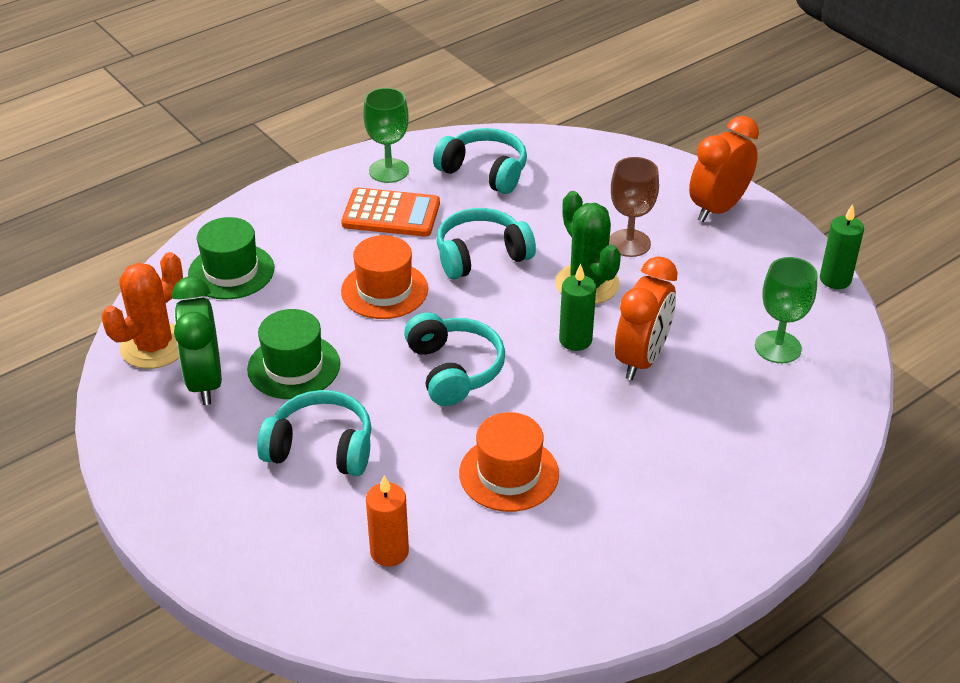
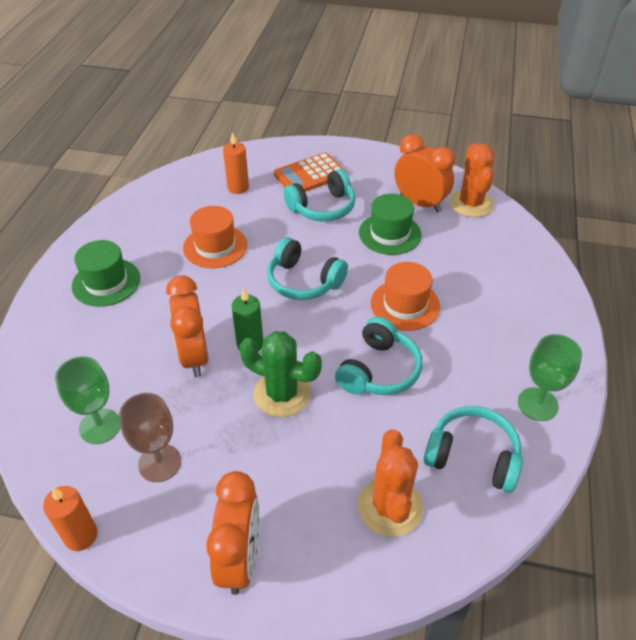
camera: 140 degrees right, 5 degrees up
(205, 381) = (420, 203): green clock -> orange clock
(231, 271) = (504, 262): green hat -> green hat (106, 282)
(391, 214) = (480, 364): orange calculator -> orange calculator (310, 175)
(484, 172) = (472, 457): turquoise headphones -> turquoise headphones turned 150 degrees counterclockwise
(580, 179) = (390, 507): none -> orange cactus
(629, 243) = (285, 457): brown goblet -> brown goblet (159, 463)
(835, 279) = (81, 535): green candle -> orange candle

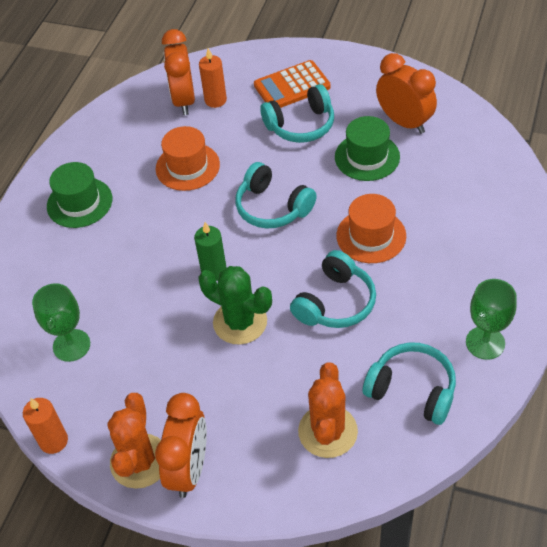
camera: 10 degrees right, 5 degrees up
(159, 463) = (123, 381): brown goblet -> none
(194, 356) = (160, 281): orange clock -> orange clock (184, 100)
(471, 204) = (459, 124): orange cactus -> orange cactus (140, 461)

